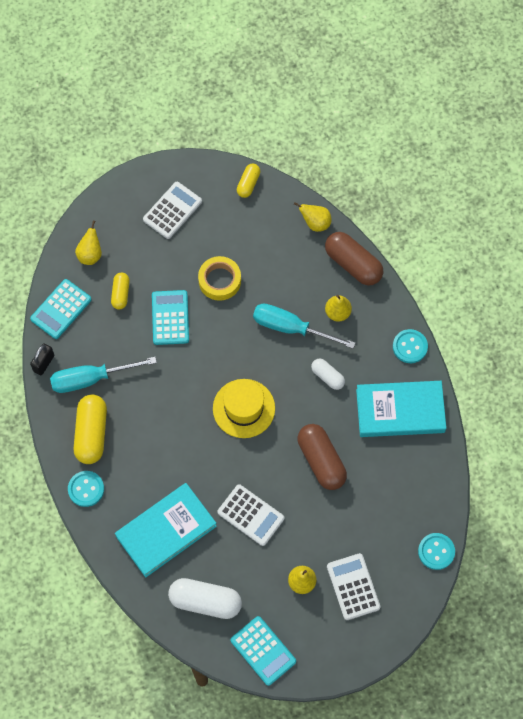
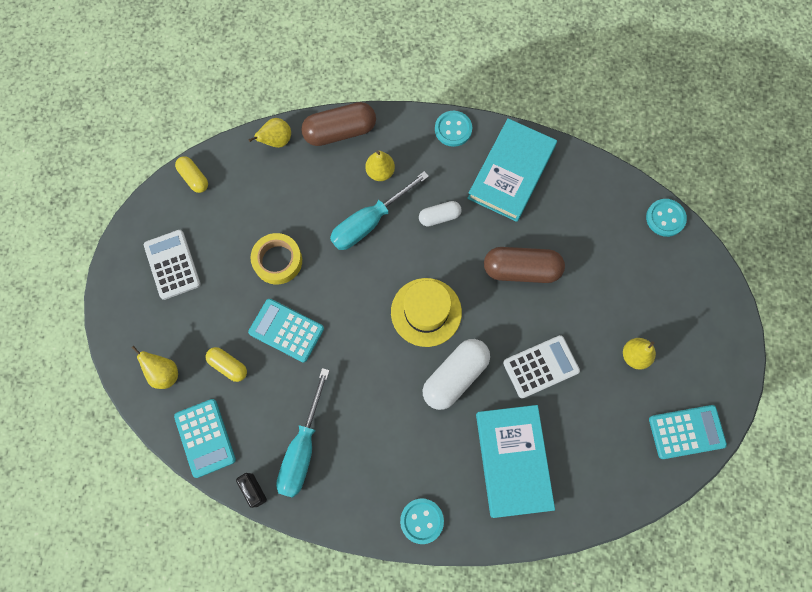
camera: 60 degrees left, 5 degrees up
(91, 433) = (363, 481): yellow capsule -> none
(205, 601) = (608, 461): white capsule -> white capsule (455, 376)
(353, 587) = (663, 311): white calculator -> none

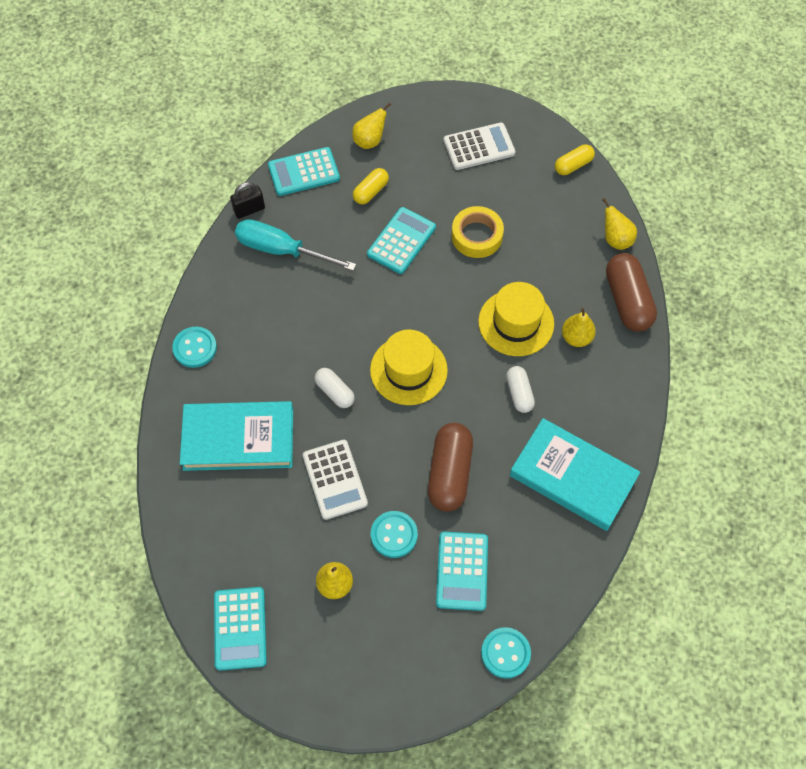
camera: 95 degrees right, 10 degrees down
(369, 222) = (516, 323): turquoise screwdriver -> yellow hat
(453, 129) = (631, 418): turquoise button -> turquoise button (394, 535)
(455, 376) = (335, 392): white capsule -> white capsule, size x0.56
(605, 254) = (462, 571): none -> turquoise calculator

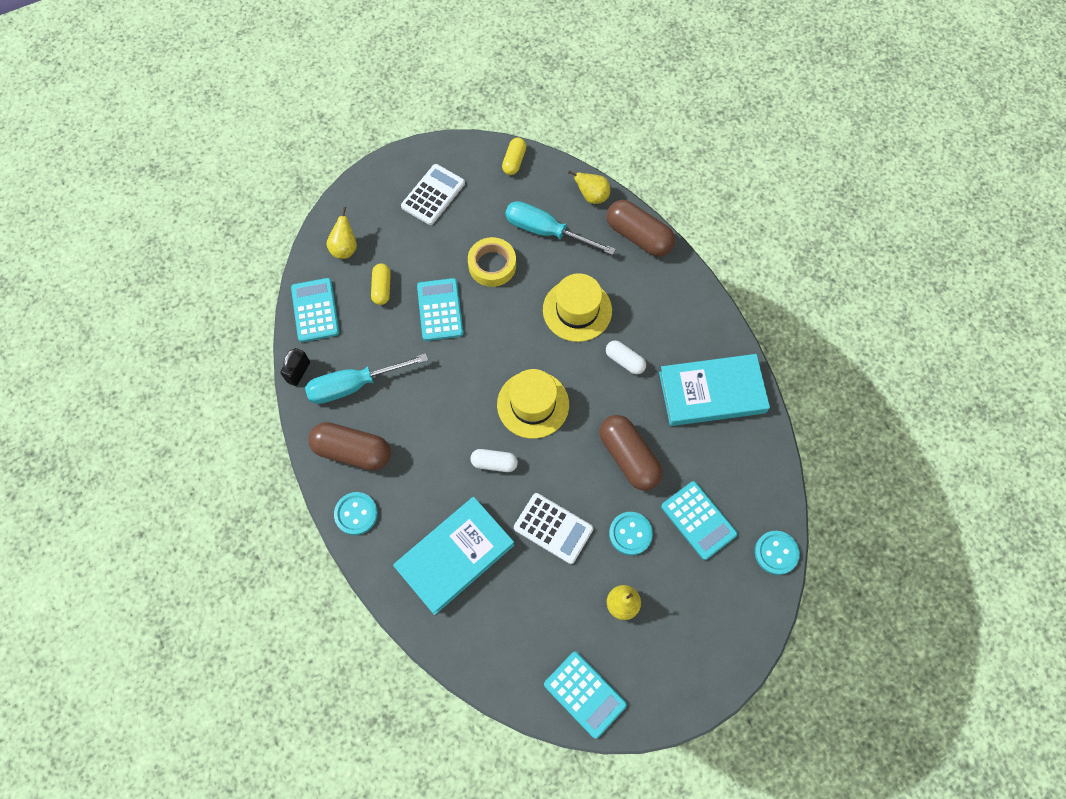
camera: 40 degrees left, 5 degrees up
(235, 299) = (353, 451): none -> brown capsule
(304, 172) = (315, 310): turquoise calculator -> turquoise calculator turned 135 degrees clockwise
(548, 240) = (546, 231): none -> turquoise screwdriver
(576, 337) = (627, 289): yellow pear -> none

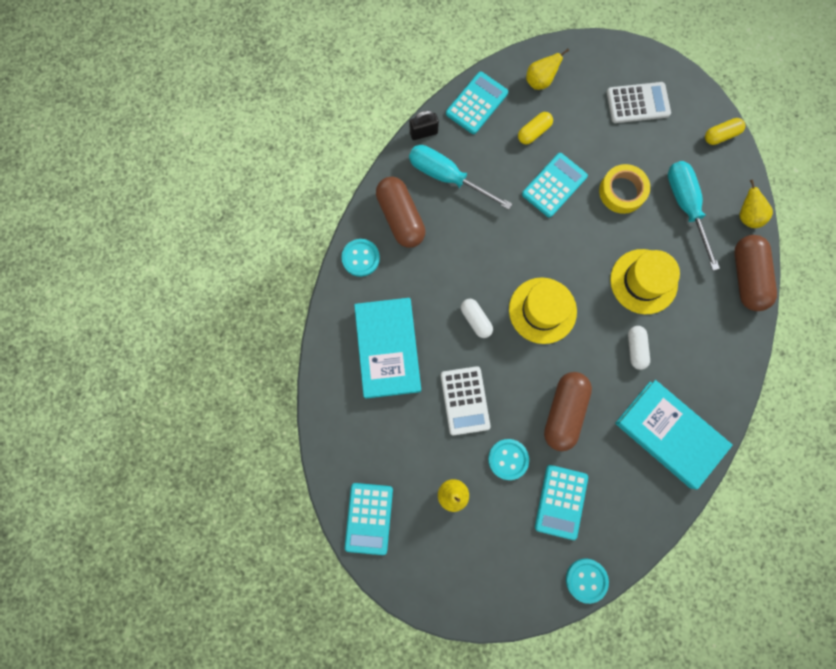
camera: 50 degrees right, 10 degrees up
(454, 556) = (388, 349): turquoise book -> turquoise book turned 75 degrees clockwise

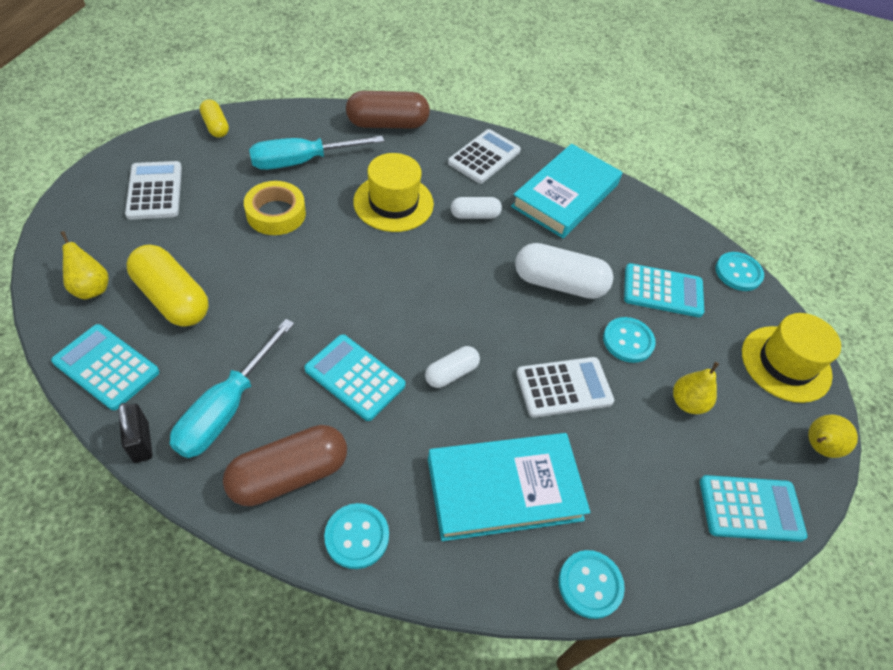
camera: 100 degrees left, 25 degrees down
(325, 395) = (590, 584): none -> turquoise button
(533, 132) = (173, 298): yellow capsule -> yellow capsule, size x1.77
(542, 310) = (433, 299): yellow hat -> yellow hat (786, 363)
(554, 185) = (258, 279): turquoise calculator -> turquoise calculator (355, 377)
(564, 412) = (559, 283): brown capsule -> white capsule
(712, 363) = (484, 157): none -> white calculator
(746, 216) = (317, 117): yellow pear -> yellow pear (818, 447)

